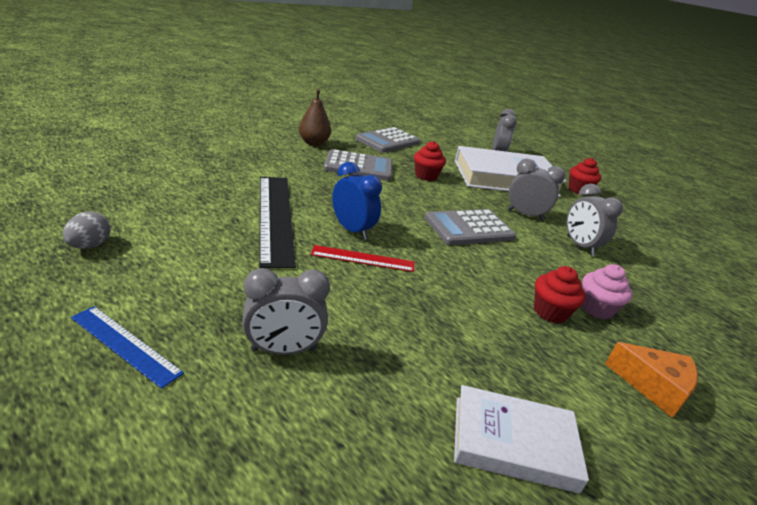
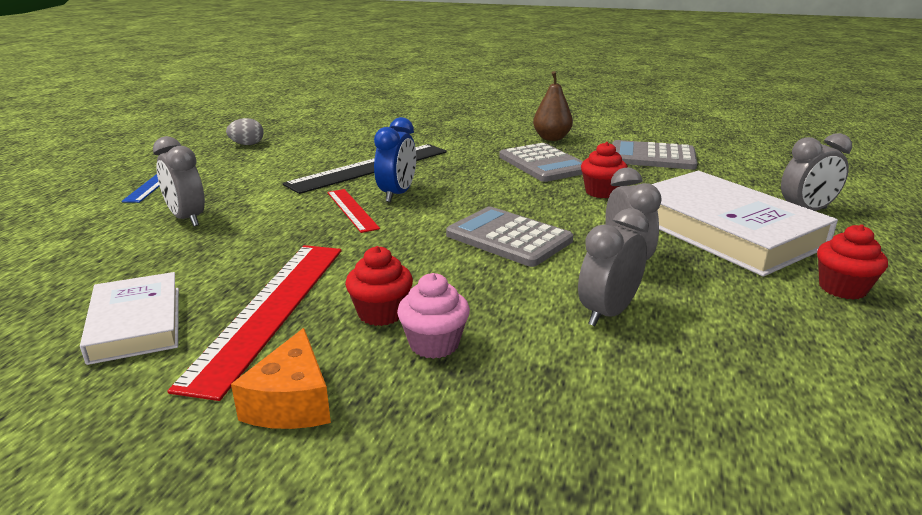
camera: 65 degrees right, 5 degrees down
(523, 357) = (270, 310): none -> red ruler

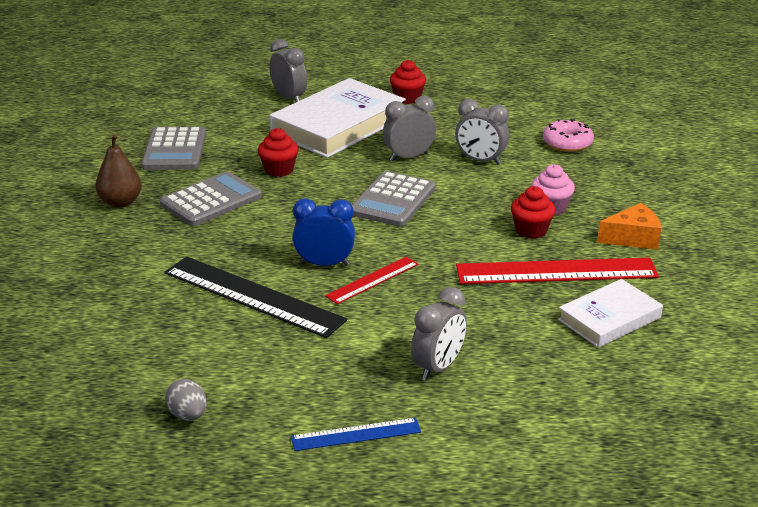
camera: 105 degrees left, 5 degrees up
(675, 423) = (567, 143): none -> pink donut

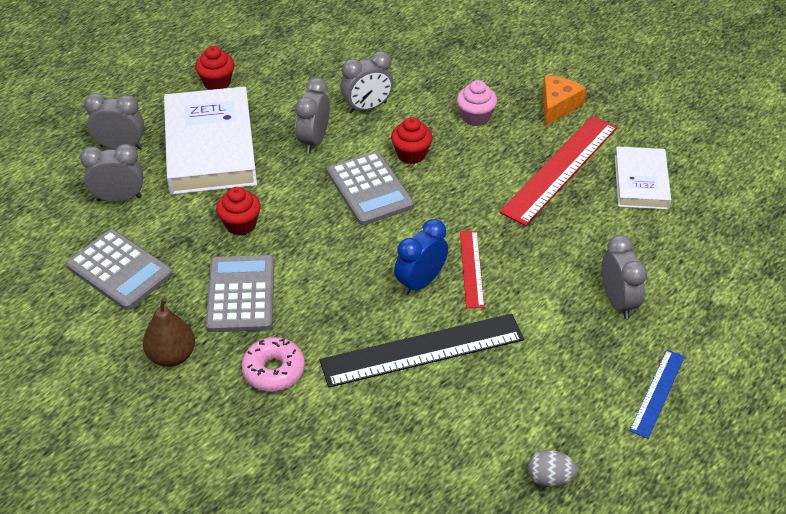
camera: 50 degrees left, 15 degrees up
(240, 120) = (119, 198): none -> grey clock
(531, 230) = (494, 146): red cupcake -> red cupcake (411, 154)
(567, 143) = (396, 50): pink donut -> pink donut (274, 370)

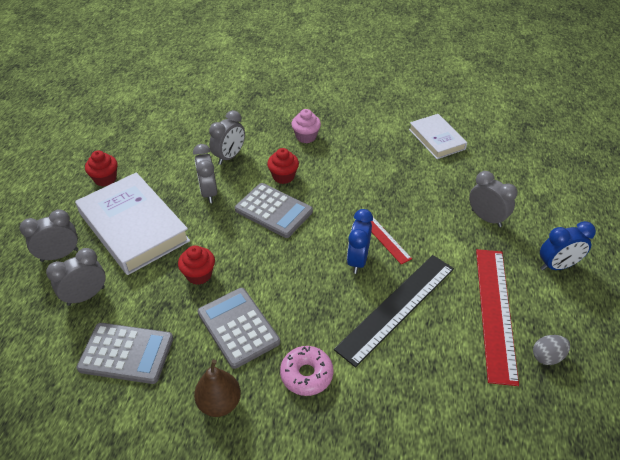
camera: 30 degrees left, 0 degrees up
(558, 106) = (351, 112): orange cheese -> none
(560, 169) = (383, 149): red ruler -> red ruler (495, 312)
(657, 393) = (557, 266): blue ruler -> blue clock

